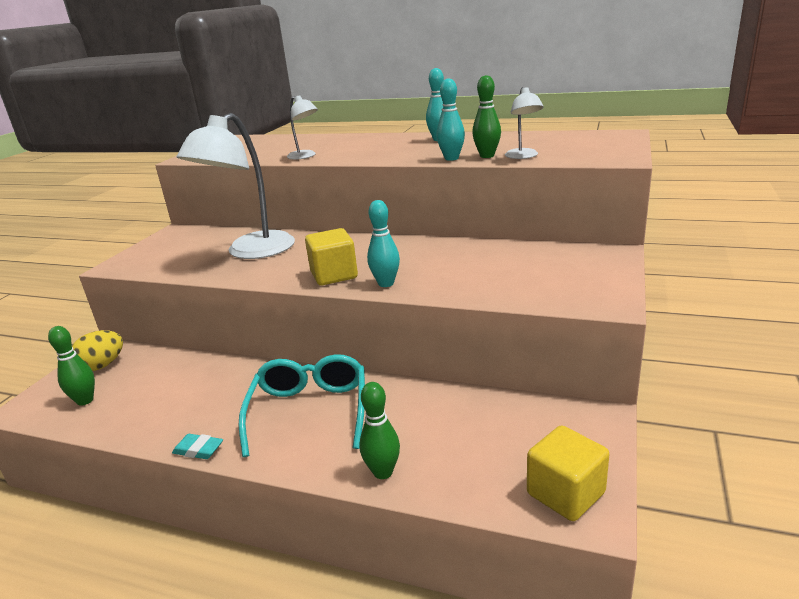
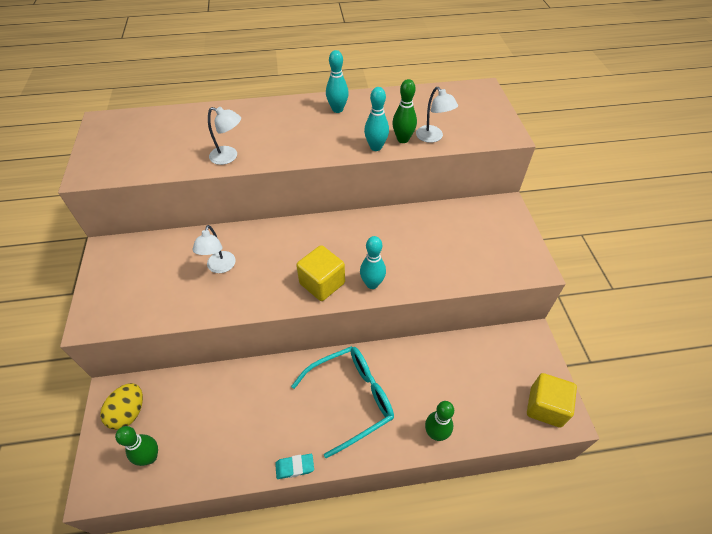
camera: 30 degrees left, 25 degrees up
(251, 252) = (219, 267): white lamp -> white lamp, size x0.46
(309, 412) = (350, 399): turquoise glasses -> turquoise glasses turned 90 degrees clockwise

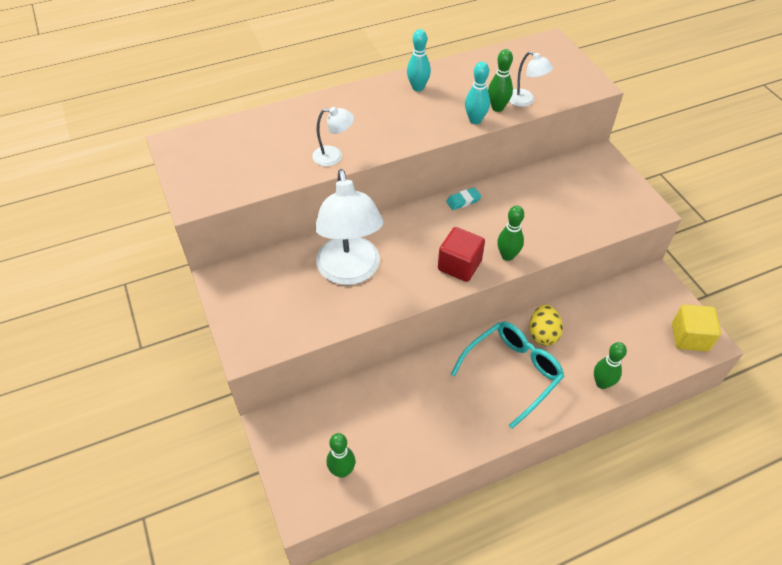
camera: 15 degrees left, 0 degrees up
(129, 412) = (299, 437): yellow egg -> yellow egg (543, 334)
(219, 267) = (350, 272): white lamp -> white lamp, size x2.16
(295, 467) = (485, 444): turquoise eraser -> turquoise eraser (463, 201)
(322, 283) = (459, 265): yellow cube -> red cube
(372, 284) = (507, 256): turquoise bowling pin -> green bowling pin

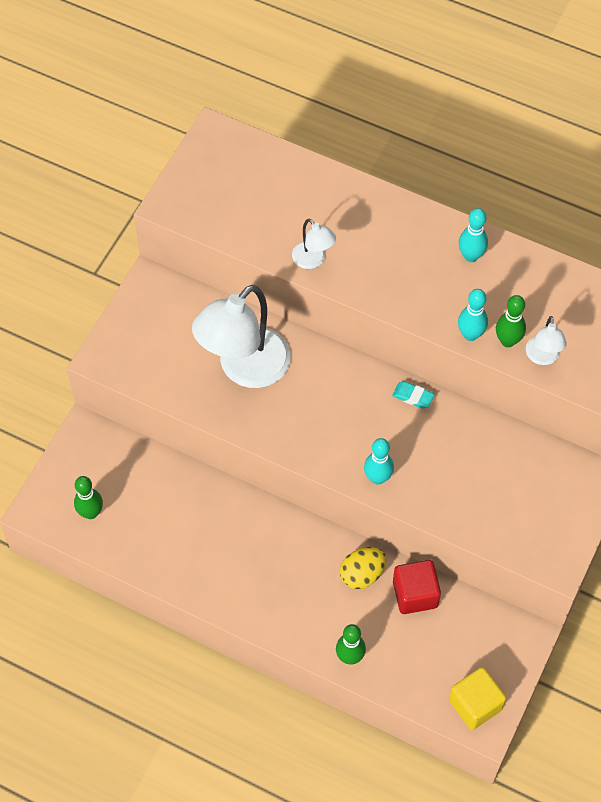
camera: 50 degrees right, 10 degrees up
(459, 265) = (330, 447): red cube -> red cube (415, 594)
(507, 256) = (377, 478): green bowling pin -> turquoise bowling pin
(511, 373) = (295, 576): turquoise glasses -> none

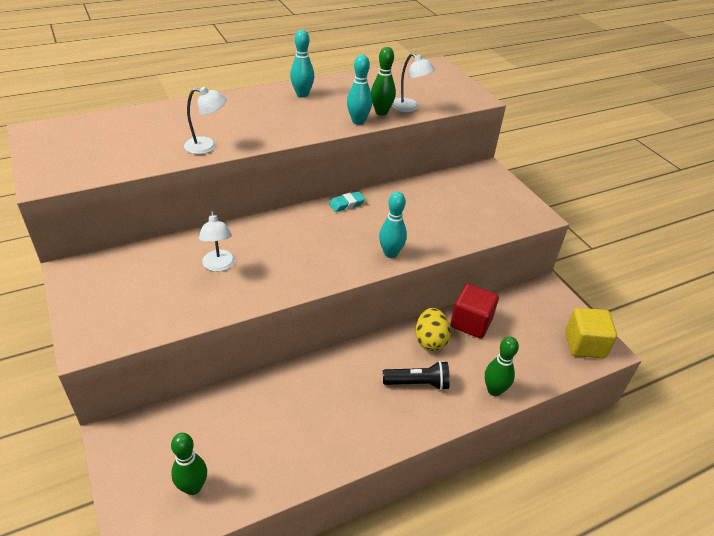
camera: 55 degrees left, 20 degrees down
(244, 369) = (219, 266): white lamp -> white lamp, size x0.46
(305, 594) = (417, 383): none -> black flashlight

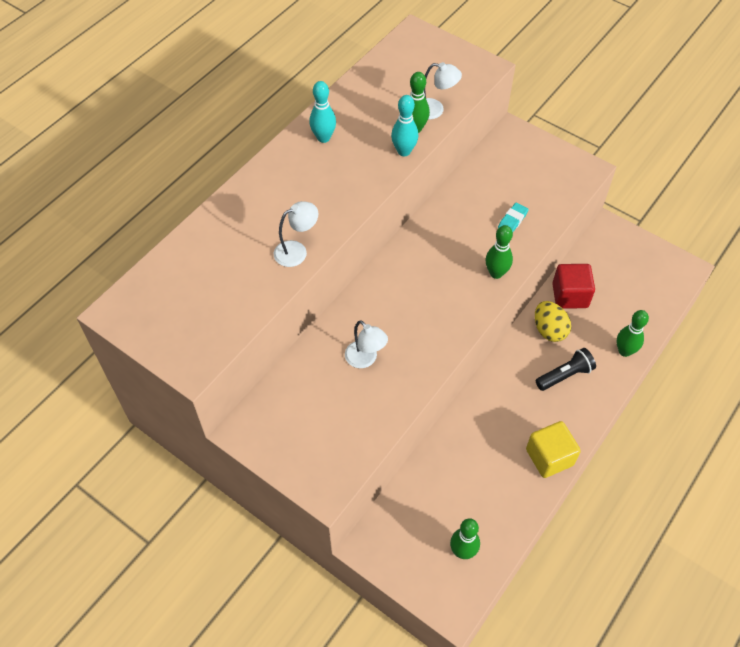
camera: 25 degrees left, 15 degrees up
(346, 204) = (420, 235): turquoise eraser -> turquoise eraser (512, 220)
(390, 253) = (496, 273): turquoise bowling pin -> green bowling pin
(584, 345) = (667, 272): yellow cube -> yellow cube (549, 457)

